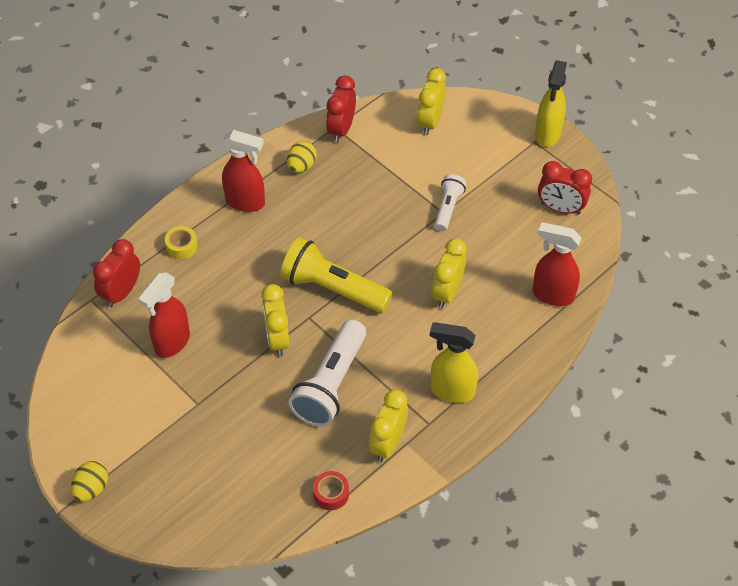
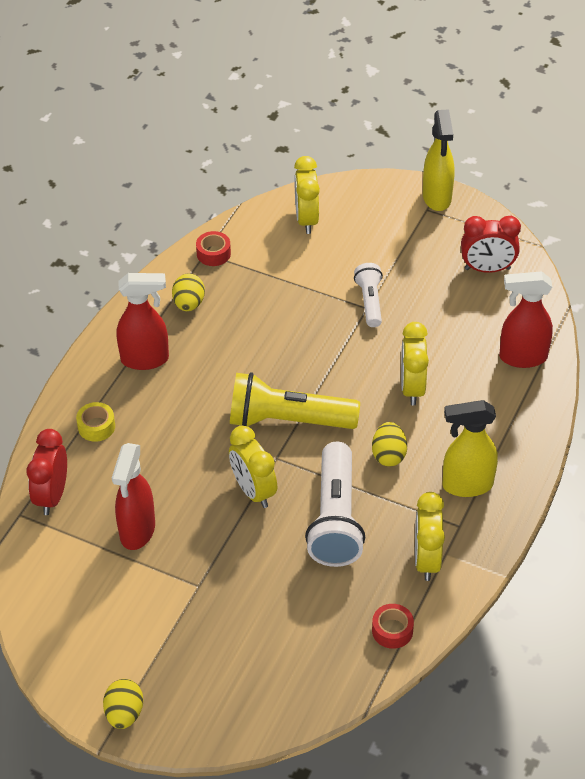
camera: 20 degrees left, 5 degrees down
(341, 129) = (213, 253): red clock -> red tape
(400, 344) = (388, 455): none -> yellow egg

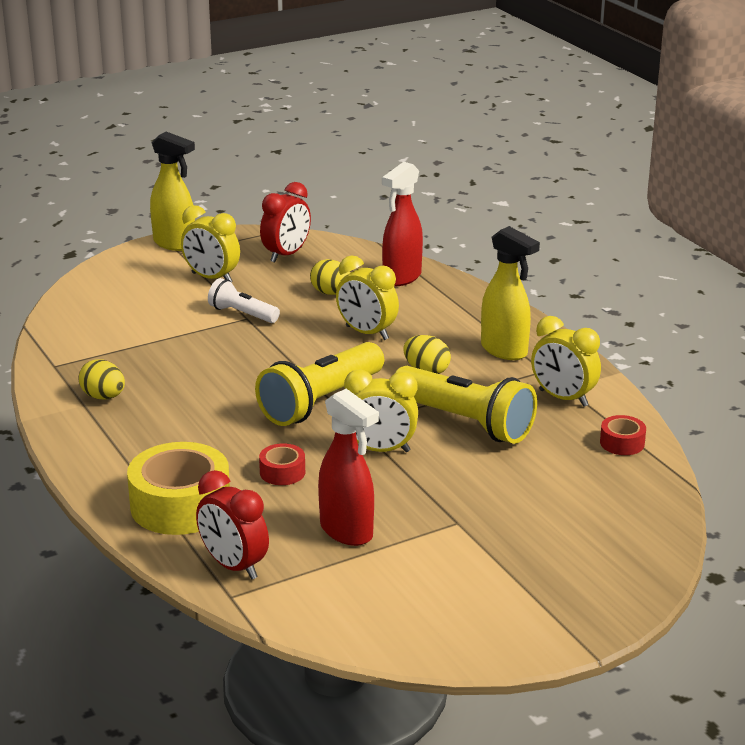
camera: 55 degrees left, 20 degrees down
(96, 426) = (180, 505): yellow tape -> yellow tape, size x2.12
(124, 713) = (568, 625): yellow egg -> yellow egg (331, 293)
(145, 359) = (136, 445): red spray bottle -> none
(213, 253) = (62, 361): red tape -> red tape (282, 472)
(306, 219) = (99, 304): yellow clock -> yellow clock (212, 278)
(335, 519) = (466, 422): white flashlight -> yellow flashlight
(466, 485) = (504, 351): yellow spray bottle -> yellow spray bottle turned 75 degrees counterclockwise

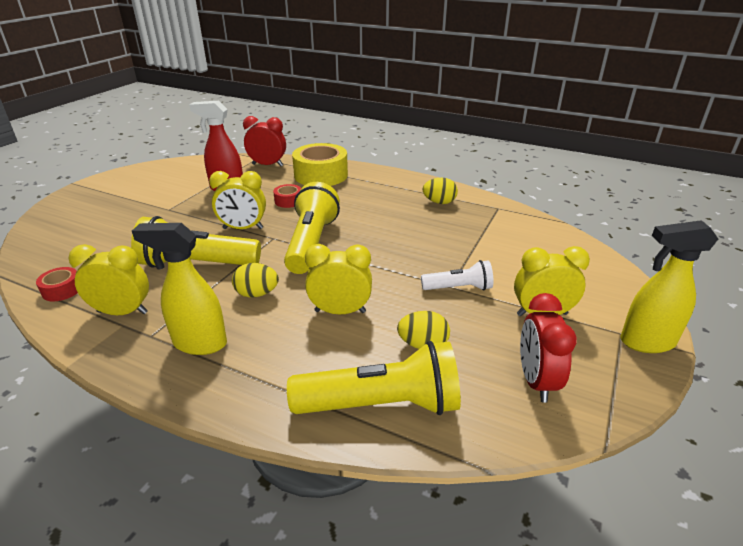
camera: 145 degrees right, 5 degrees up
(380, 450) = (243, 228): yellow clock -> yellow clock turned 150 degrees counterclockwise
(401, 278) = (382, 404): red spray bottle -> yellow flashlight

